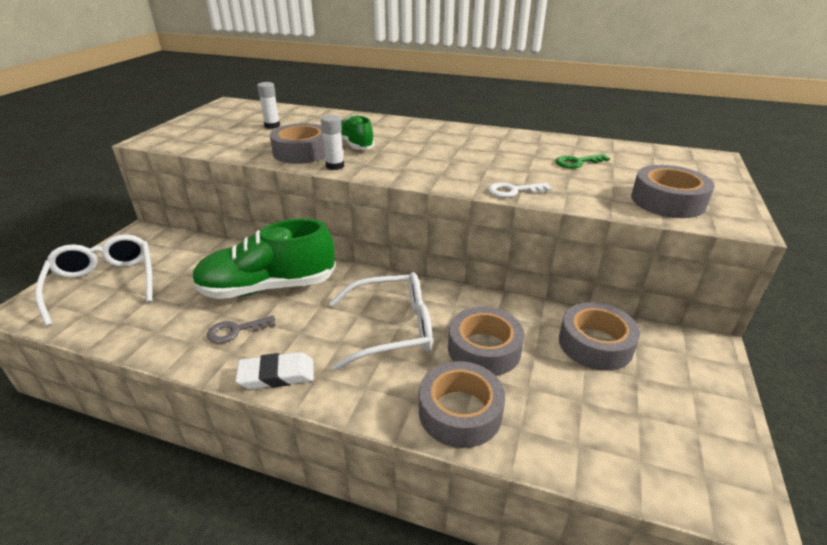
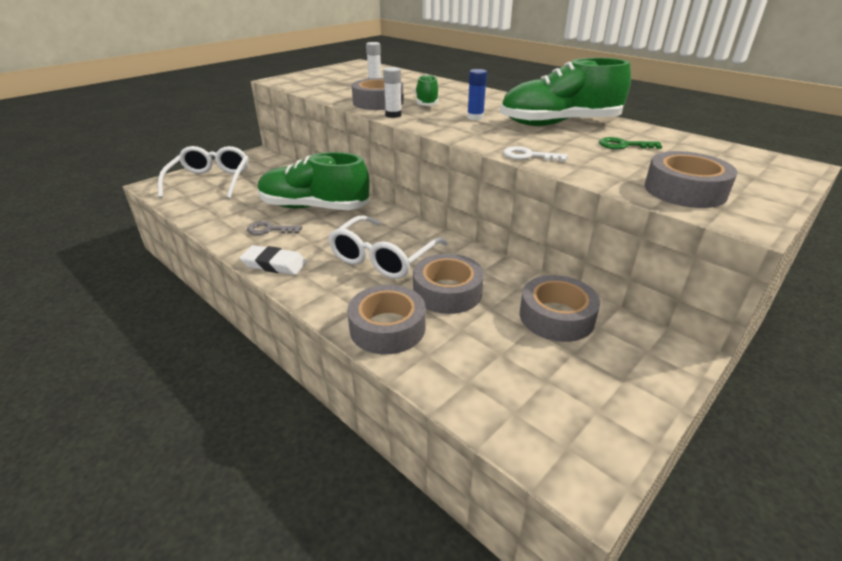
camera: 25 degrees right, 0 degrees up
(392, 329) = (383, 258): white glasses -> white glasses turned 105 degrees clockwise
(420, 154) = (475, 117): none -> blue glue stick
(502, 148) = (559, 124): none -> green shoe

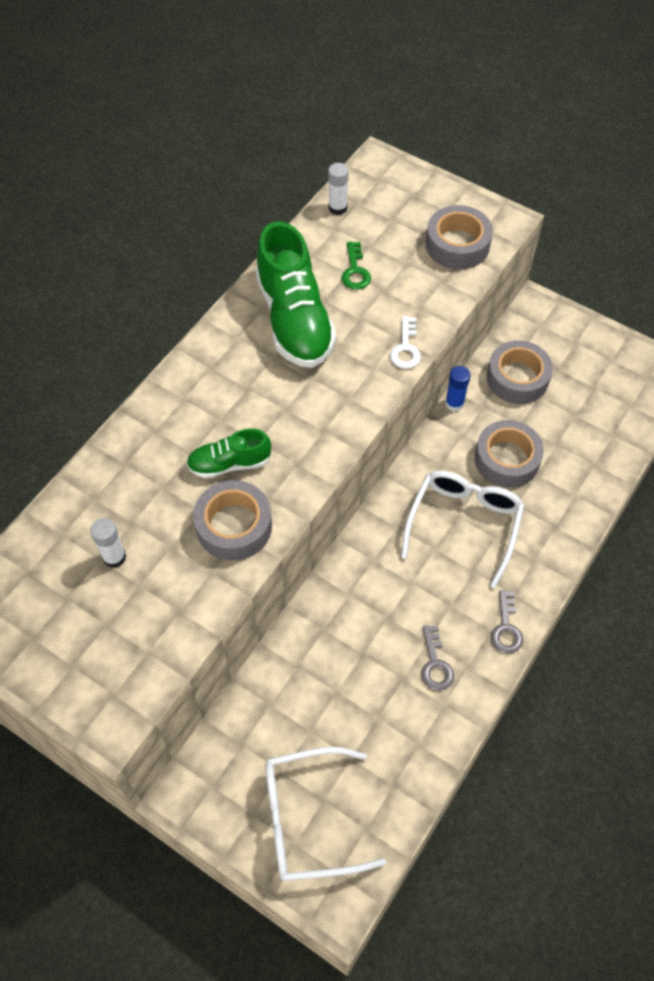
camera: 100 degrees left, 25 degrees up
(274, 264) = (506, 628): white eraser -> grey key
(314, 207) = (366, 631): green shoe -> none
(383, 258) = (464, 524): white glasses -> white glasses turned 90 degrees counterclockwise
(387, 328) = (572, 497): grey tape -> none
(393, 115) = (292, 494): white glue stick -> white glue stick (337, 208)
(475, 117) = (285, 402): blue glue stick -> blue glue stick (454, 403)

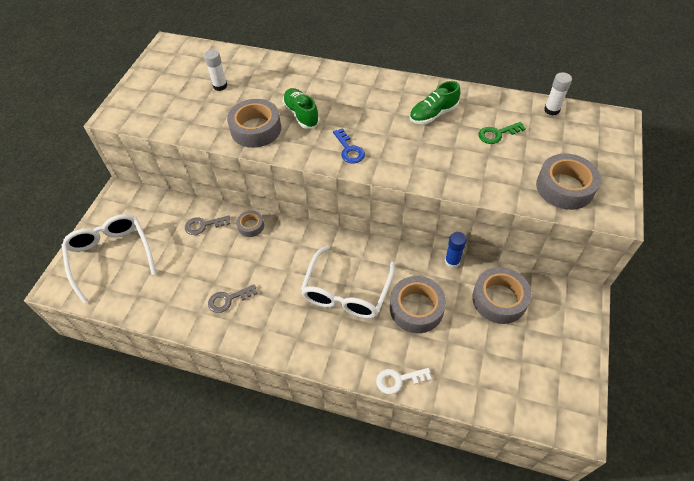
camera: 75 degrees right, 5 degrees down
(294, 319) = (433, 114): green shoe -> green shoe, size x0.53
(320, 425) = (349, 150): none -> blue key
(321, 613) = (251, 226): none -> grey tape
(406, 348) = (440, 179): white key -> white key (398, 380)
(464, 524) = (346, 292): white glasses -> white glasses turned 105 degrees clockwise
(506, 628) = (267, 339): grey key -> grey key (203, 225)

